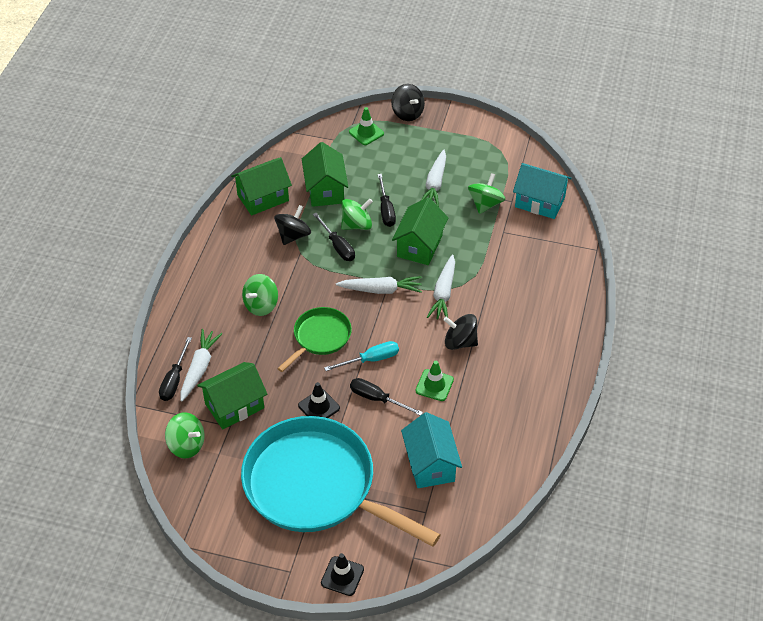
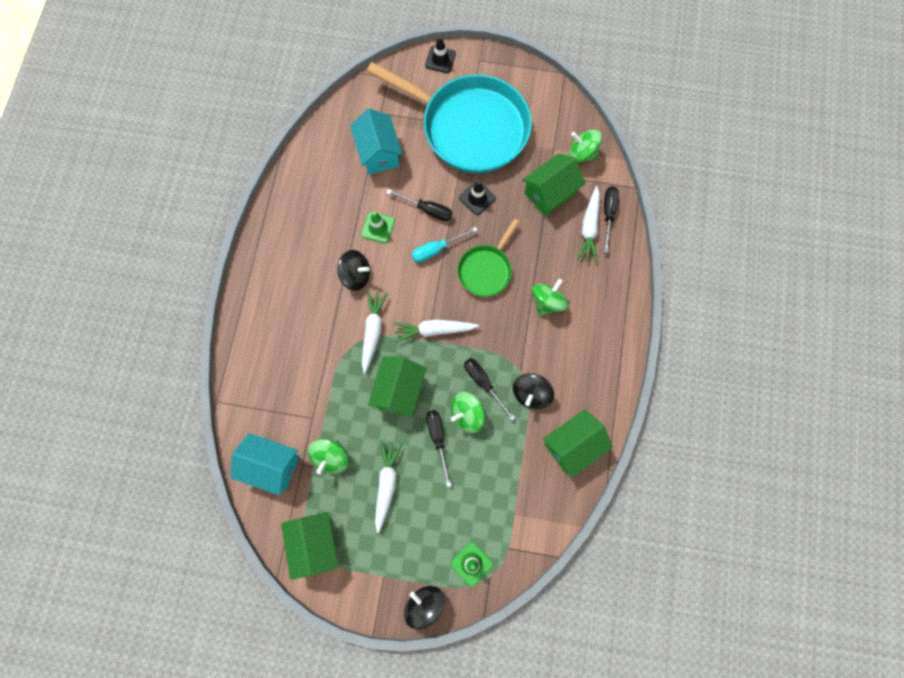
camera: 175 degrees right, 25 degrees up
(325, 190) = (507, 463): green house -> green house (315, 543)

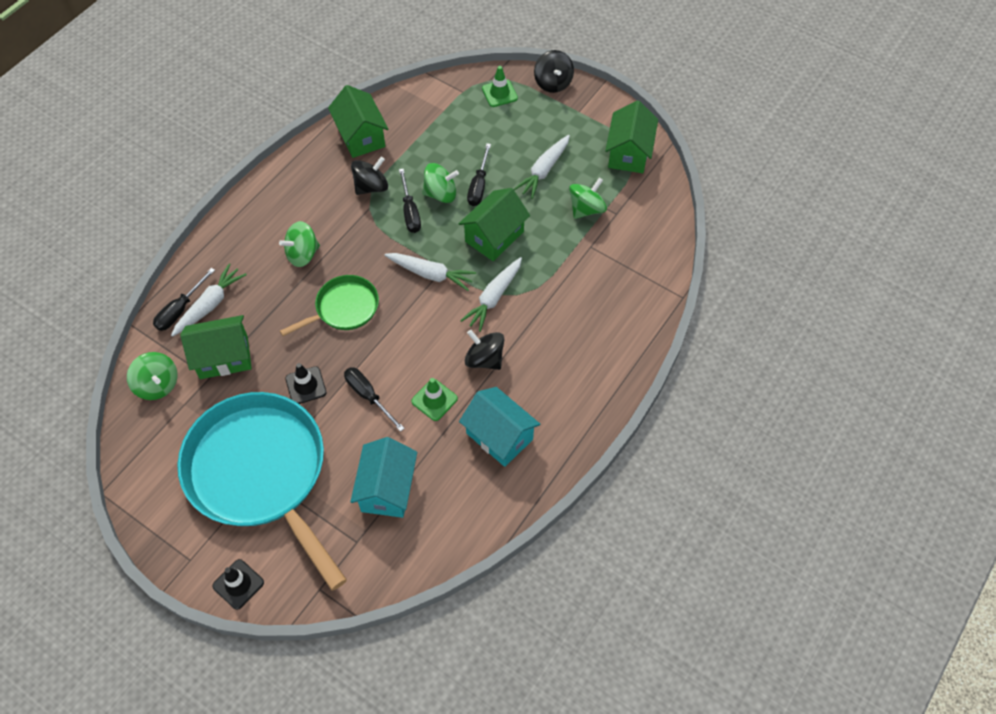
camera: 155 degrees left, 15 degrees down
(271, 465) = (646, 224): turquoise house -> turquoise house (499, 436)
(436, 249) = (383, 350): turquoise screwdriver -> none
(573, 445) = (361, 136): green house -> green house turned 75 degrees clockwise

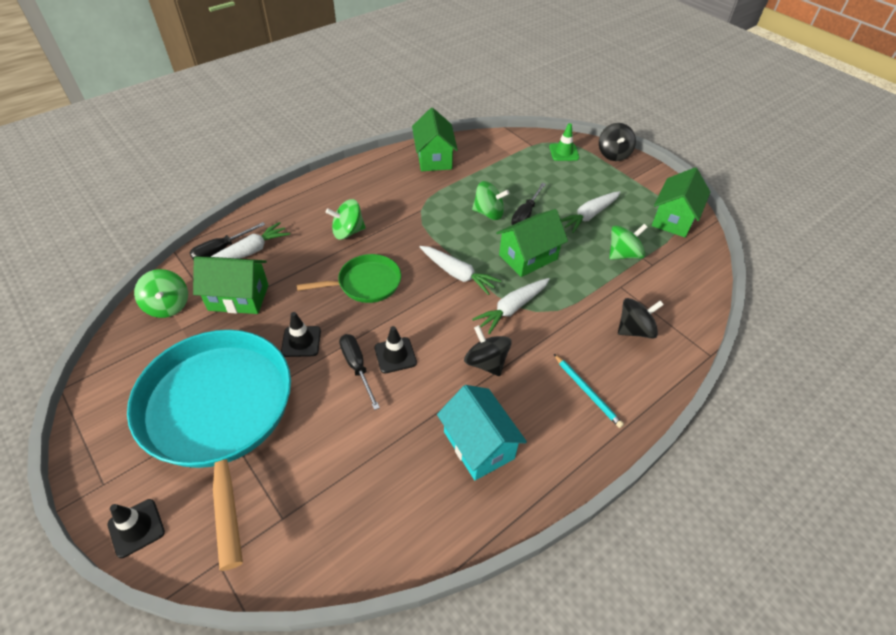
camera: 15 degrees right, 10 degrees down
(371, 187) = (429, 195): black spinning top -> black spinning top (634, 330)
(387, 489) = (339, 468): turquoise house -> none
(399, 375) = (395, 355): none -> black traffic cone
(410, 212) = (456, 220): black screwdriver -> none
(434, 400) = (422, 388): green traffic cone -> none
(580, 362) = (587, 391): none -> turquoise pencil

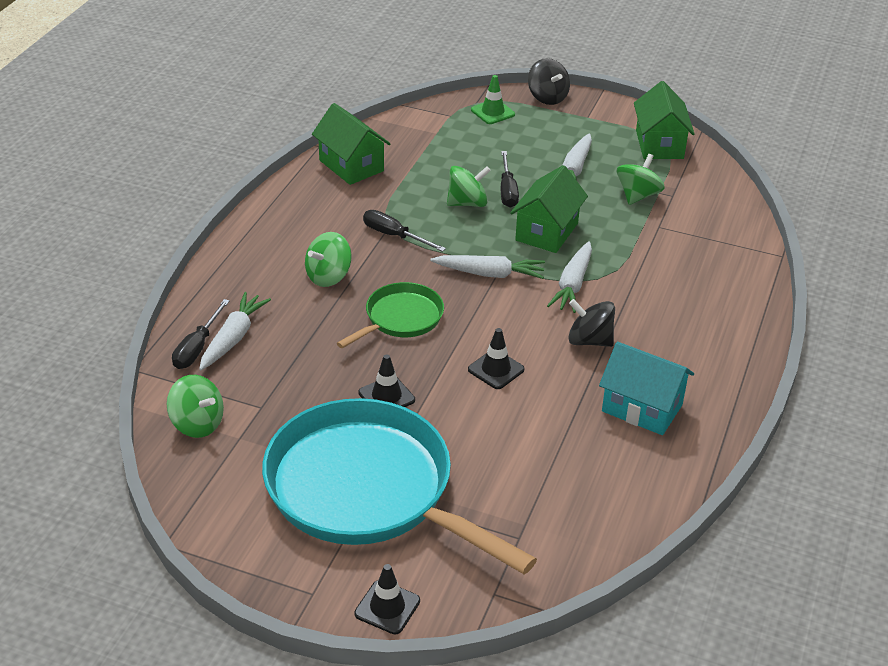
camera: 30 degrees left, 10 degrees down
(238, 297) = (272, 385): green house -> none
(357, 367) = (468, 395): black screwdriver -> black screwdriver (394, 235)
(587, 391) = (700, 327): turquoise pencil -> none
(634, 330) = (701, 260): black spinning top -> none

